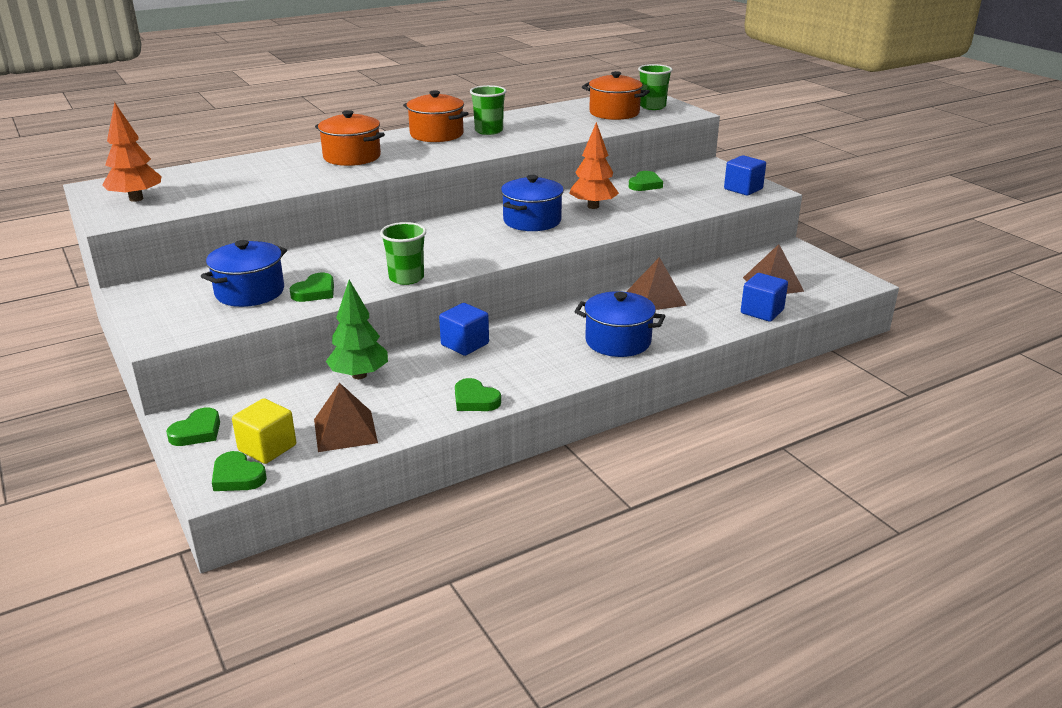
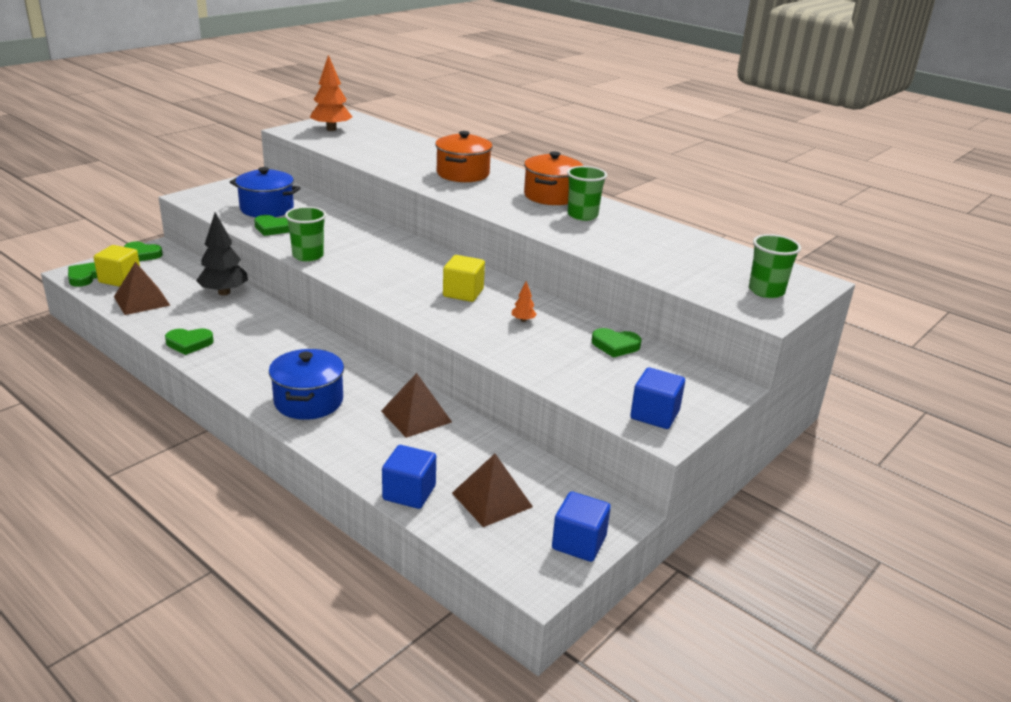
camera: 70 degrees right, 0 degrees up
(359, 375) = (224, 292): green tree -> black tree
(465, 344) = (284, 326): blue cube -> blue cube (579, 543)
(475, 400) = (189, 343): green heart -> green heart turned 120 degrees counterclockwise
(532, 221) = (463, 293): blue pot -> yellow cube
(593, 206) = (523, 320): orange tree -> orange tree, size x0.45
(614, 113) = (713, 270): orange pot -> none

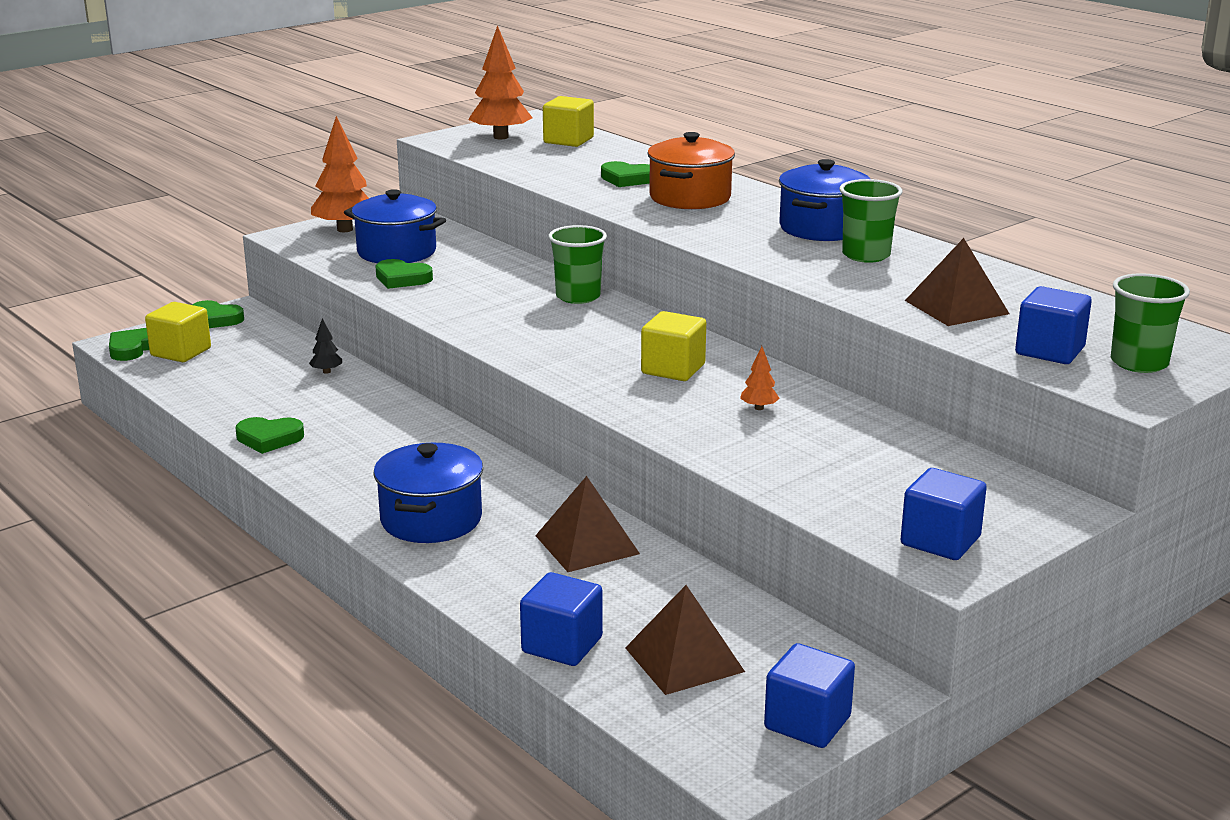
camera: 10 degrees right, 5 degrees down
(142, 301) = (208, 381): brown pyramid -> brown pyramid (956, 307)
(224, 292) = (326, 371): black tree -> black tree, size x0.45
(229, 192) = (345, 229): none -> orange tree
(308, 256) = (448, 316): green cup -> green cup (578, 296)
(376, 132) = (568, 140): none -> yellow cube
(551, 196) = (822, 228): orange pot -> blue pot
(615, 345) = (897, 445): green heart -> green heart (627, 179)
(710, 283) = (1049, 351): none -> blue cube

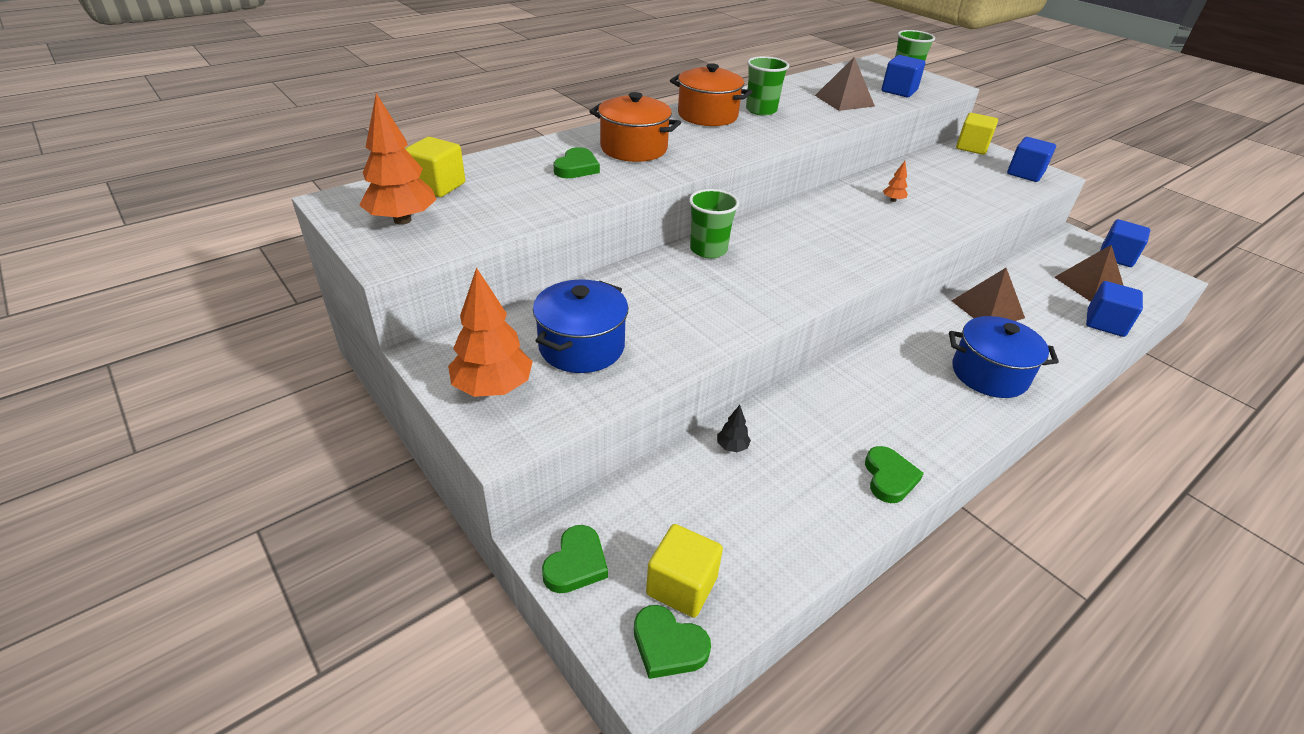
camera: 90 degrees left, 15 degrees up
(402, 278) = (662, 342): green heart -> none
(673, 369) = (843, 222): yellow cube -> yellow cube (971, 147)
(822, 228) = (707, 115): blue pot -> orange pot

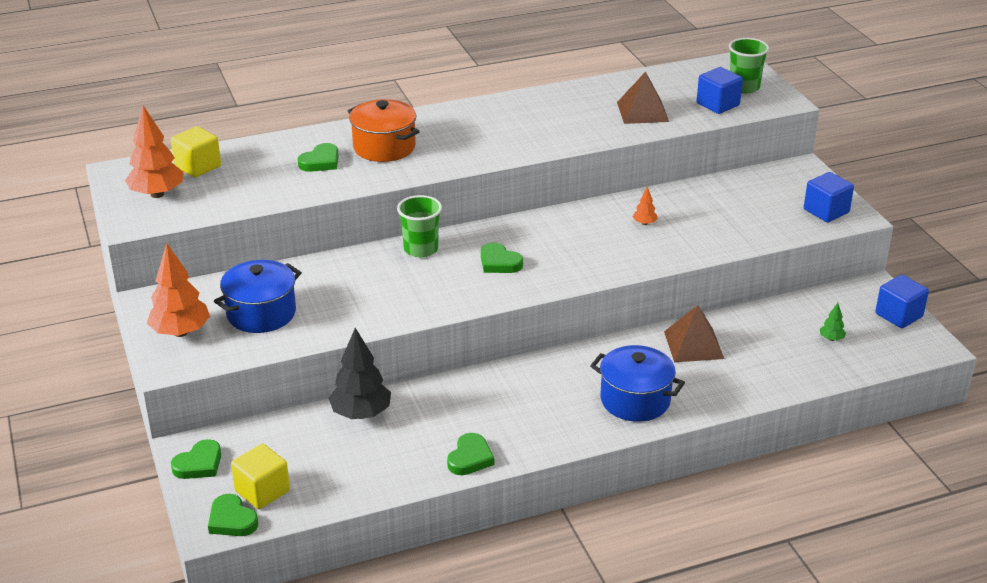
camera: 20 degrees right, 5 degrees down
(707, 115) = (483, 117): orange pot -> none
(732, 447) = (361, 414): black tree -> black tree, size x2.22
(761, 110) = (542, 115): green cup -> none
(796, 252) = (499, 262): none -> green heart
(971, 147) = (798, 173): yellow cube -> none
(1089, 285) = (831, 339): brown pyramid -> green tree
(1105, 323) = (805, 377): blue cube -> none

